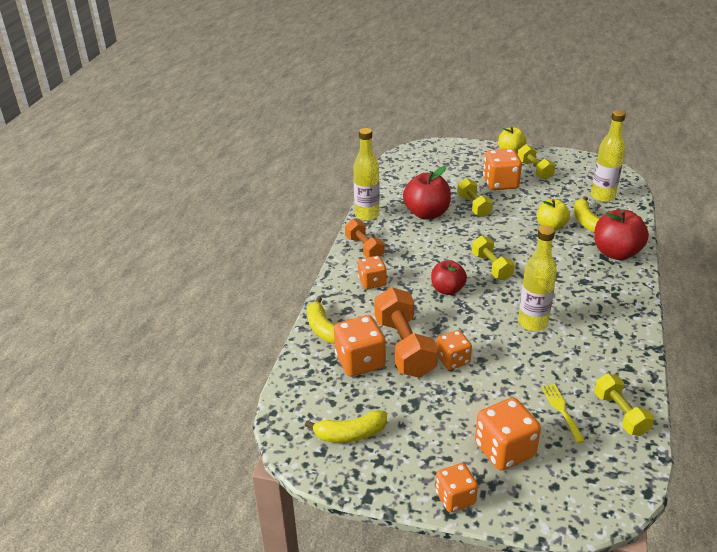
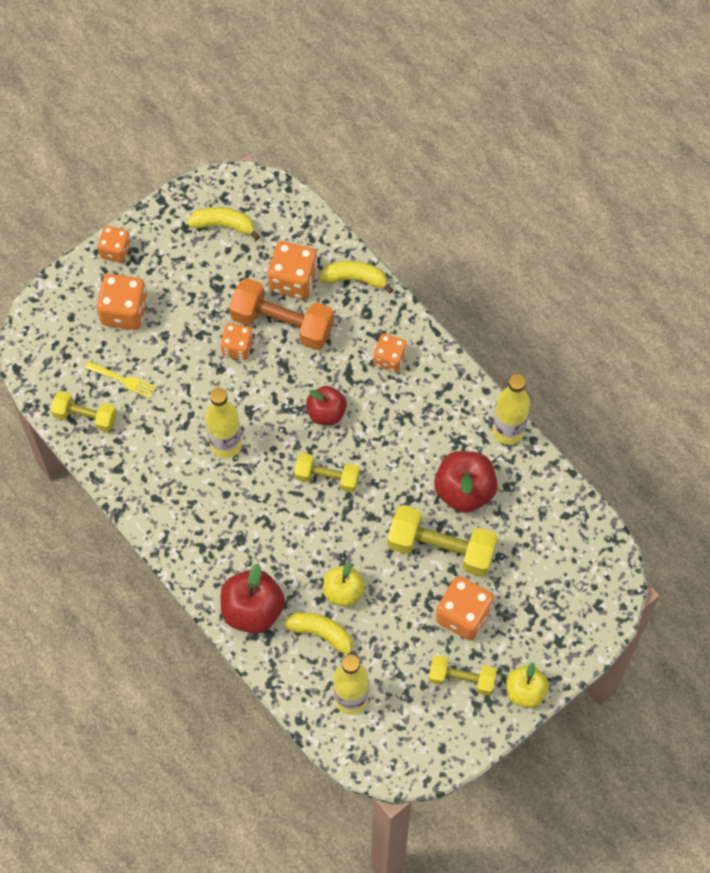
camera: 125 degrees right, 30 degrees up
(350, 434) = (224, 225): yellow banana -> yellow banana turned 75 degrees clockwise
(364, 248) = (449, 388): orange dumbbell -> none
(473, 206) = (441, 548): yellow dumbbell -> yellow dumbbell, size x1.64

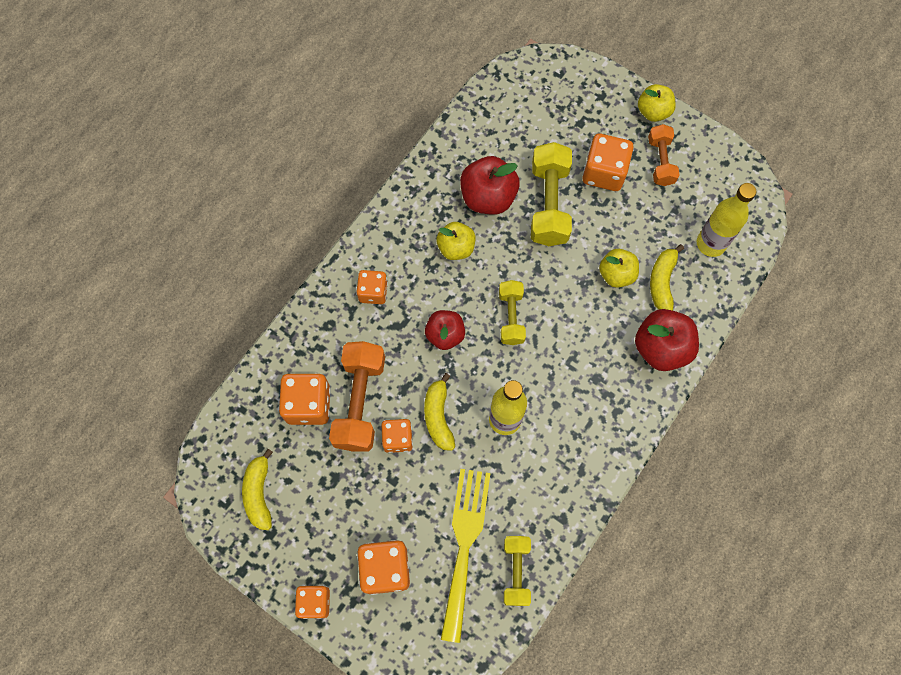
camera: 105 degrees left, 5 degrees up
(123, 380) = (464, 544): yellow fork -> yellow fork, size x2.11
(355, 279) = (293, 345): yellow banana -> yellow banana (438, 416)
(416, 445) = (456, 248): none -> yellow apple
(461, 679) = (660, 161): yellow dumbbell -> orange dumbbell
(508, 431) = (419, 175): yellow bottle -> none

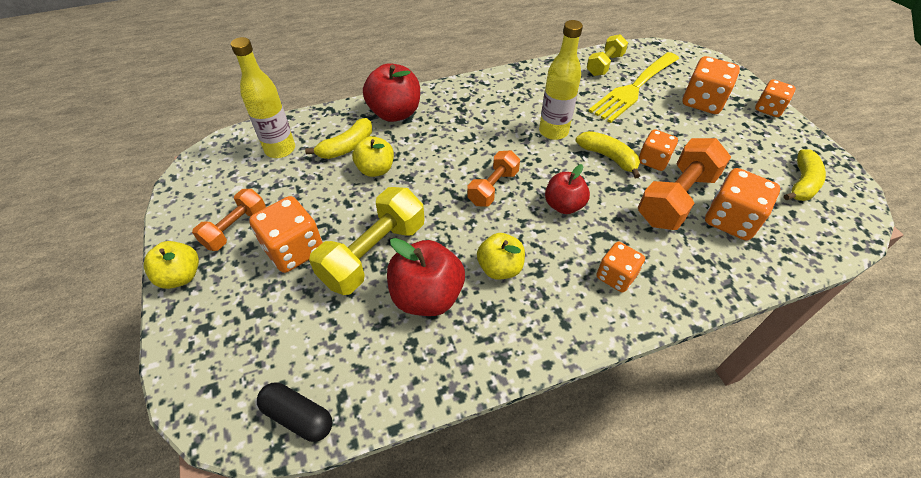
camera: 145 degrees left, 20 degrees down
(438, 416) = (608, 157): yellow banana -> yellow banana turned 75 degrees counterclockwise
(499, 91) = (298, 416): none -> black capsule
(511, 317) = (493, 187): yellow dumbbell -> orange dumbbell

